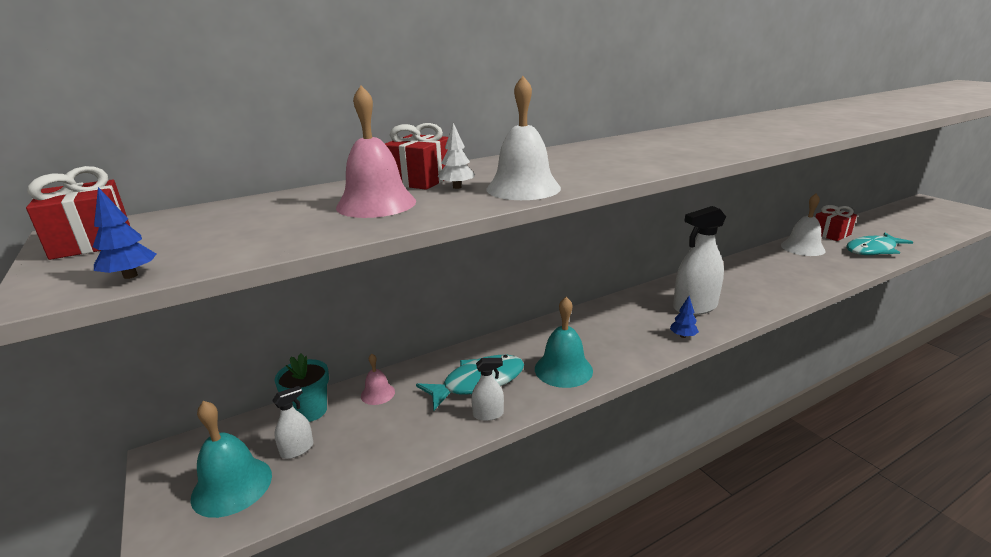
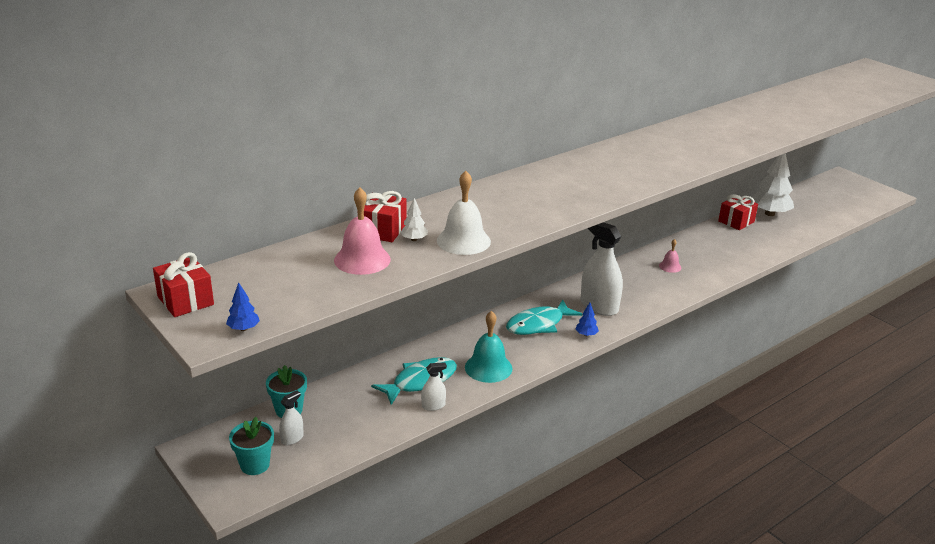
camera: 10 degrees left, 5 degrees up
(232, 486) = (255, 465): turquoise bell -> turquoise flower pot
(377, 393) = (339, 394): pink bell -> pink bell (670, 266)
(695, 307) = (599, 306): white spray bottle -> white spray bottle turned 75 degrees clockwise
(802, 248) = (705, 239): white bell -> none
(865, 228) = (769, 213): none -> white tree
(873, 250) = (767, 240): turquoise fish -> turquoise fish (538, 324)

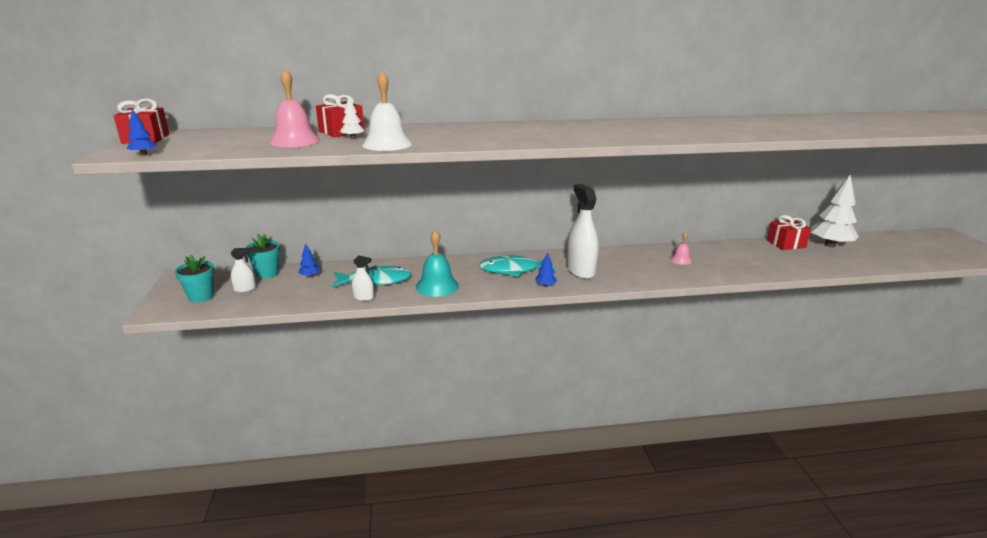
camera: 30 degrees right, 5 degrees down
(343, 398) = (310, 276): none -> blue tree

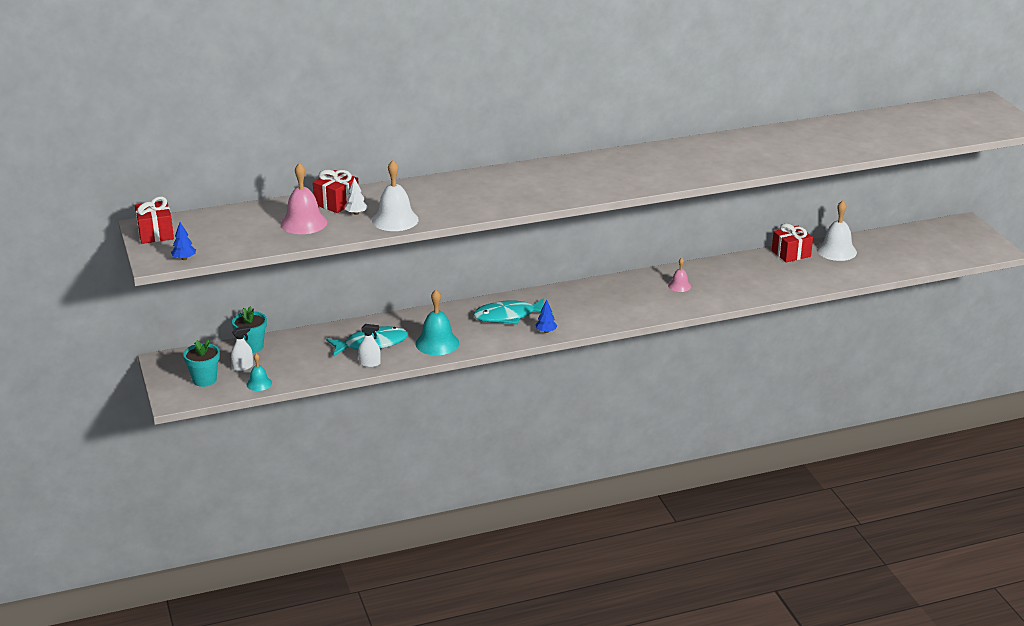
camera: 10 degrees left, 5 degrees up
(247, 305) = (259, 383): none -> turquoise bell
(310, 276) = (300, 345): blue tree -> none
(580, 271) = (578, 310): white spray bottle -> none
(830, 245) = (836, 251): white tree -> white bell

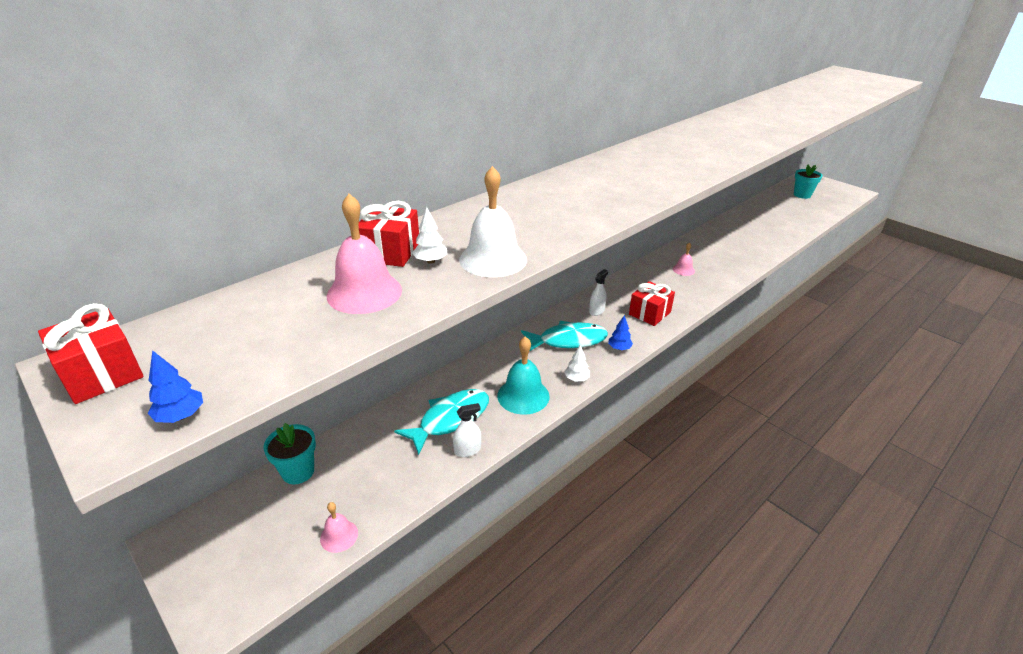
camera: 25 degrees left, 5 degrees up
(204, 380) = (252, 557): turquoise flower pot -> turquoise flower pot (802, 195)
(243, 367) = (301, 512): white spray bottle -> white spray bottle (596, 311)
(259, 383) = (339, 536): turquoise bell -> pink bell
(489, 343) = (576, 379): none -> white tree
(508, 316) = (568, 340): turquoise fish -> turquoise fish turned 150 degrees counterclockwise
(791, 253) = (731, 223): red gift -> red gift (649, 313)
(836, 251) = (758, 214): white bell -> none

